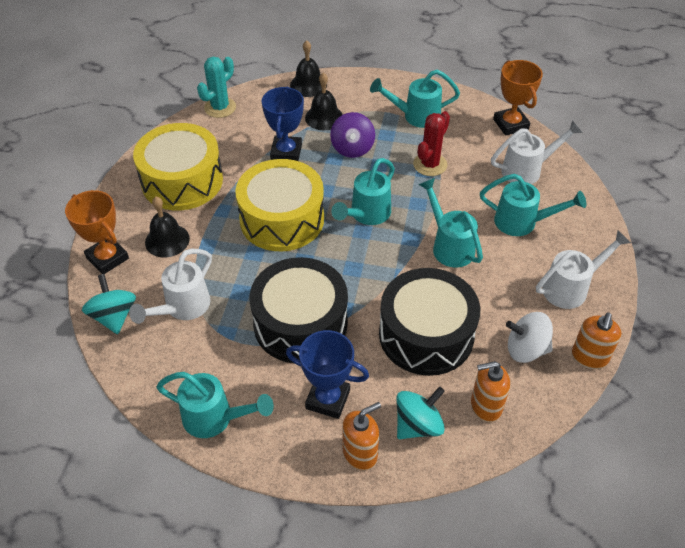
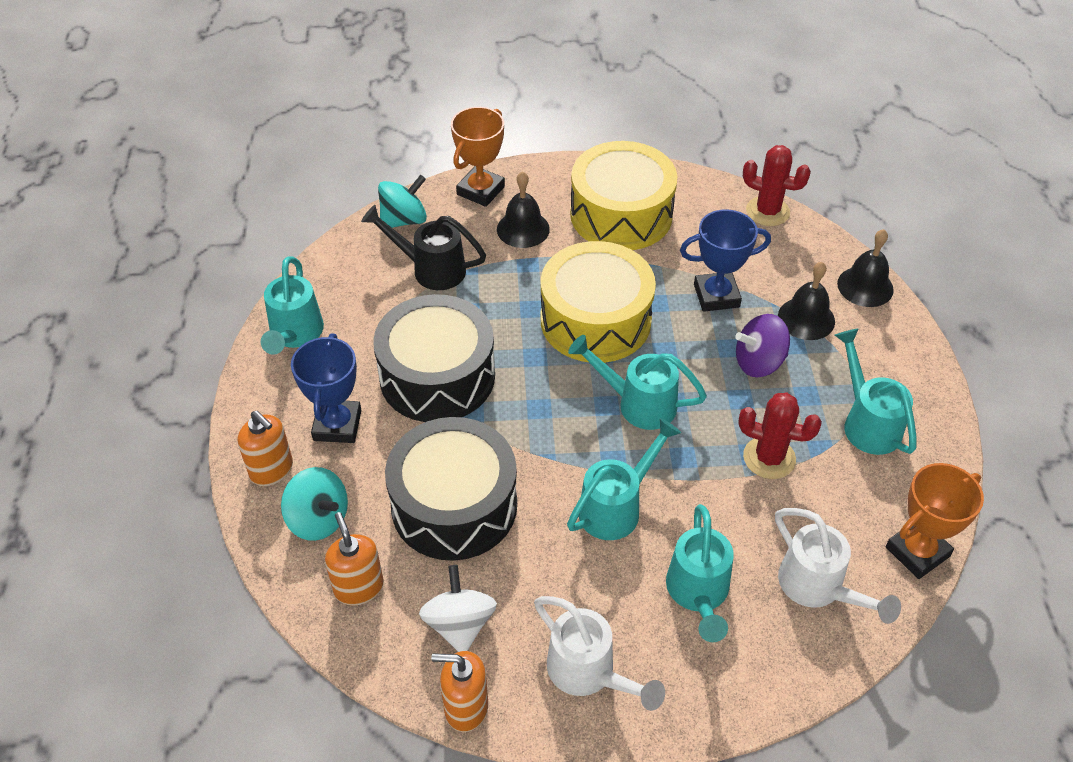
camera: 75 degrees right, 0 degrees up
(182, 308) = (430, 269): white watering can -> black watering can
(220, 108) = (767, 211): turquoise cactus -> red cactus

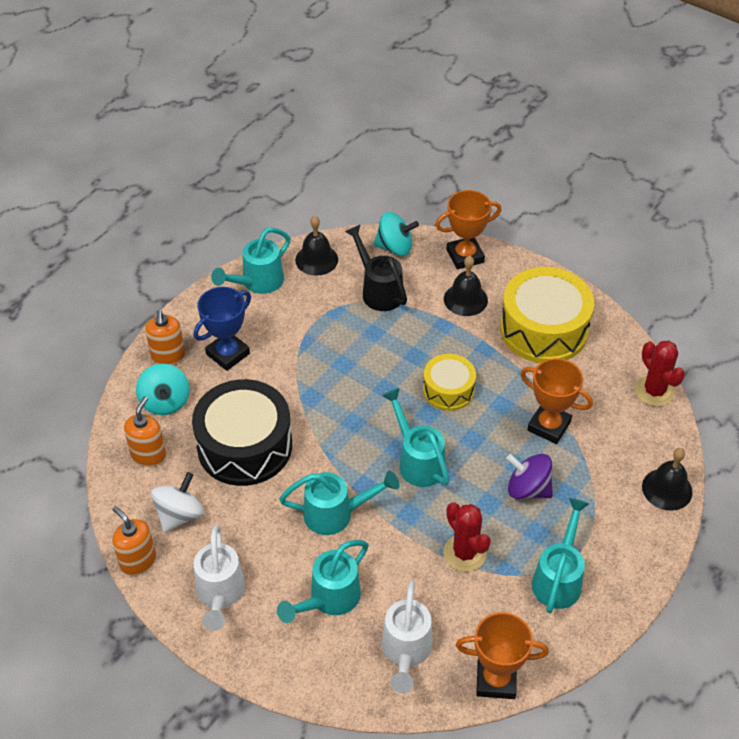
camera: 40 degrees right, 0 degrees up
(437, 376) = (313, 362): black drum -> none
(595, 320) = (448, 390): yellow drum -> yellow drum, size x0.56
(716, 296) = (549, 426): blue trophy -> orange trophy
(806, 318) = (596, 482): black bell -> black bell (316, 259)

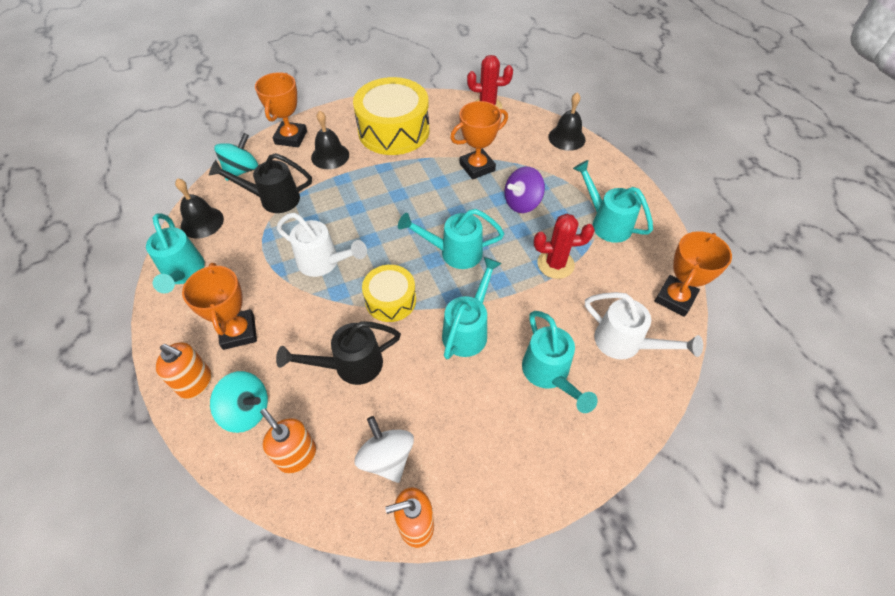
camera: 60 degrees left, 5 degrees up
(220, 594) = (497, 462): white watering can -> white watering can (324, 263)
(228, 354) = (239, 332): blue trophy -> orange trophy
(244, 446) = (350, 365): black drum -> black watering can
(448, 390) = (403, 204): yellow drum -> yellow drum (390, 300)

